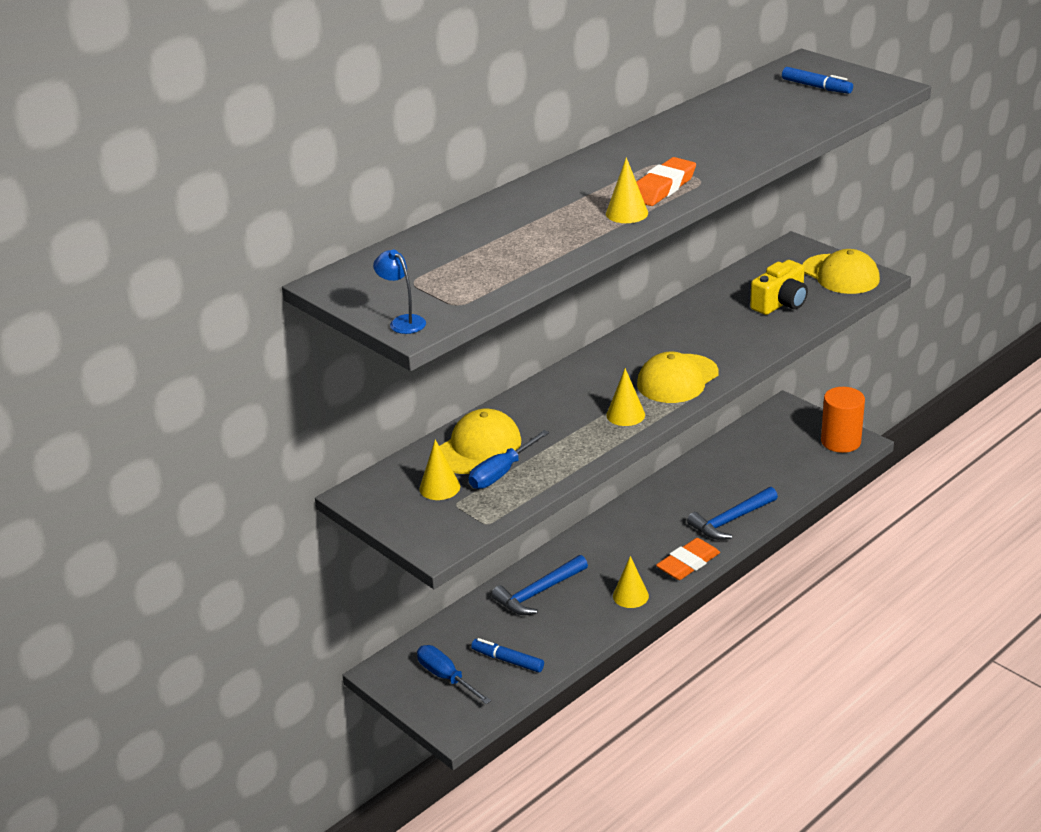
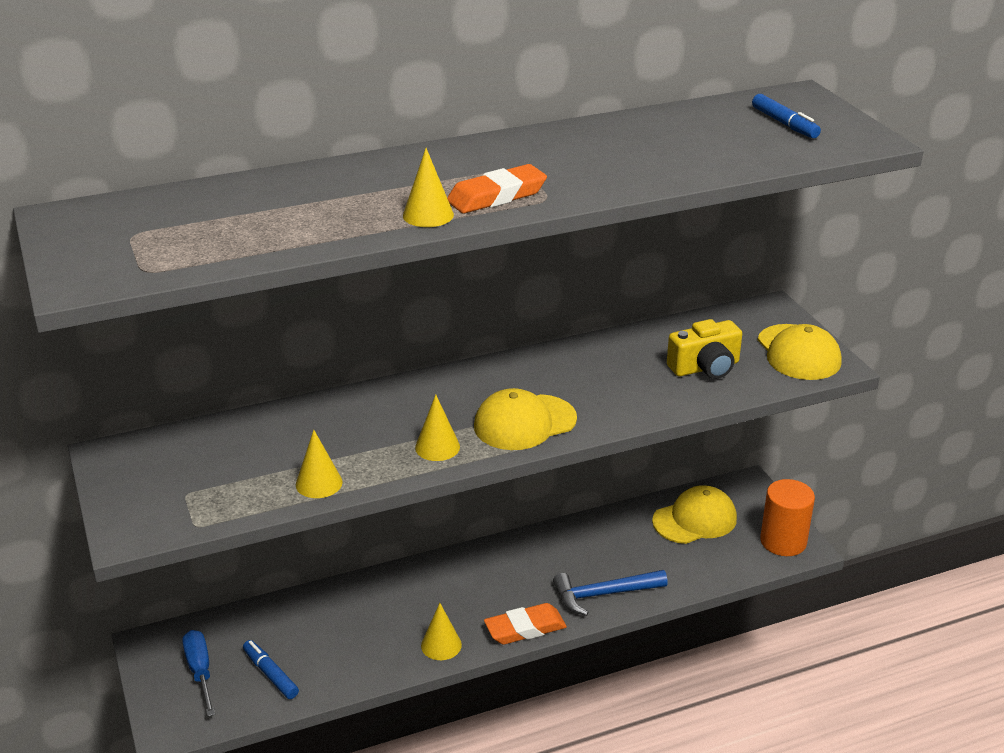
camera: 20 degrees right, 0 degrees up
(403, 322) = (72, 275): blue lamp -> none
(439, 487) = (187, 471): yellow cone -> yellow cone (319, 483)
(478, 447) = (261, 439): yellow cap -> yellow cap (695, 519)
(501, 473) = (259, 474): blue screwdriver -> none
(538, 593) = (353, 610): blue hammer -> none

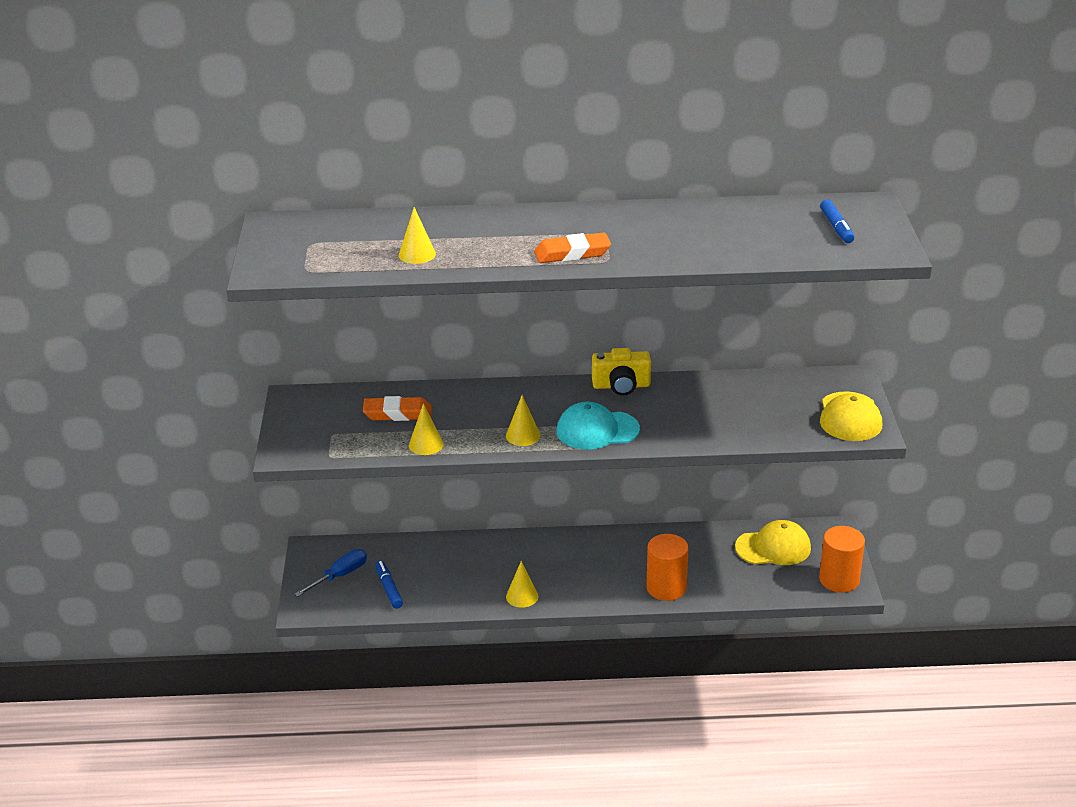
camera: 20 degrees right, 0 degrees up
(200, 671) = (340, 575): blue screwdriver -> blue screwdriver turned 45 degrees clockwise
(428, 215) = (514, 260): yellow cone -> yellow cone (417, 254)
(524, 423) = (597, 430): yellow cap -> turquoise cap
(525, 628) = (591, 599): orange eraser -> orange eraser (397, 413)
(603, 594) = (666, 588): blue hammer -> orange cylinder
(705, 367) = (764, 415): yellow camera -> yellow camera (621, 386)

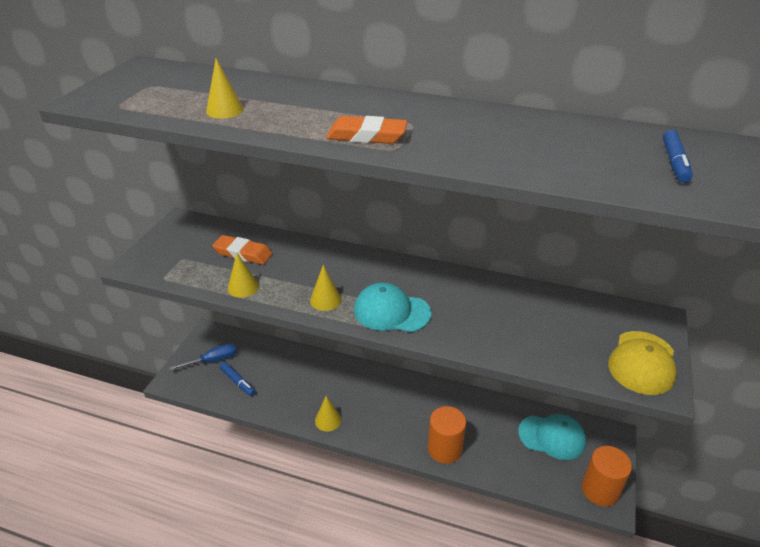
camera: 20 degrees right, 5 degrees up
(389, 588) = (238, 382): blue marker -> blue marker turned 135 degrees clockwise
(621, 386) = (437, 273): yellow camera -> none
(773, 547) = (552, 437): yellow cap -> turquoise cap

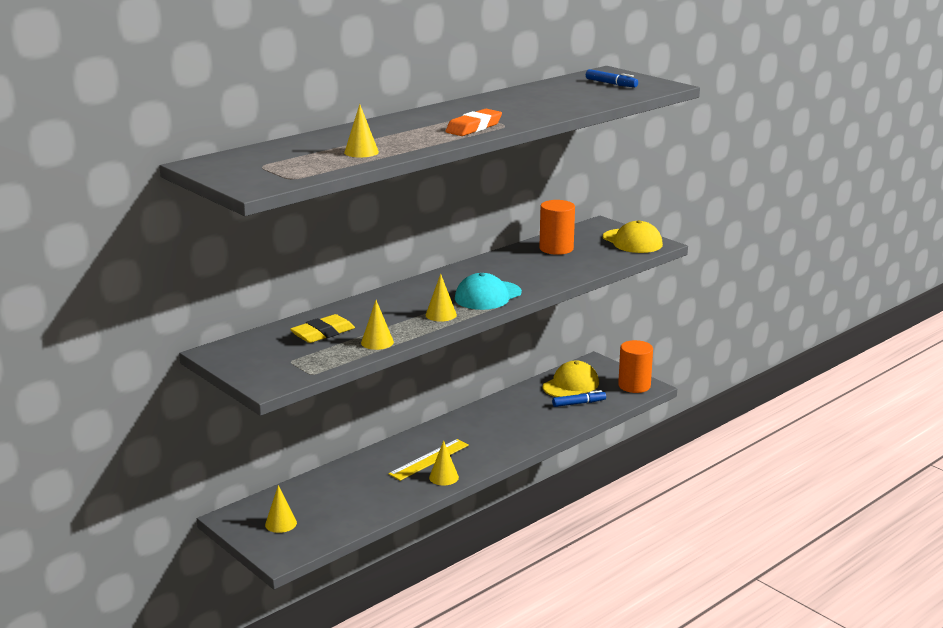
camera: 60 degrees left, 15 degrees down
(213, 360) = (281, 523): blue screwdriver -> yellow cone
(238, 382) = (334, 515): blue marker -> blue marker (579, 403)
(243, 253) = (323, 333): orange eraser -> yellow eraser
(349, 398) = (429, 459): none -> yellow ruler
(444, 449) = (535, 432): orange cylinder -> orange cylinder (556, 248)
(552, 437) = (571, 385): turquoise cap -> yellow cap

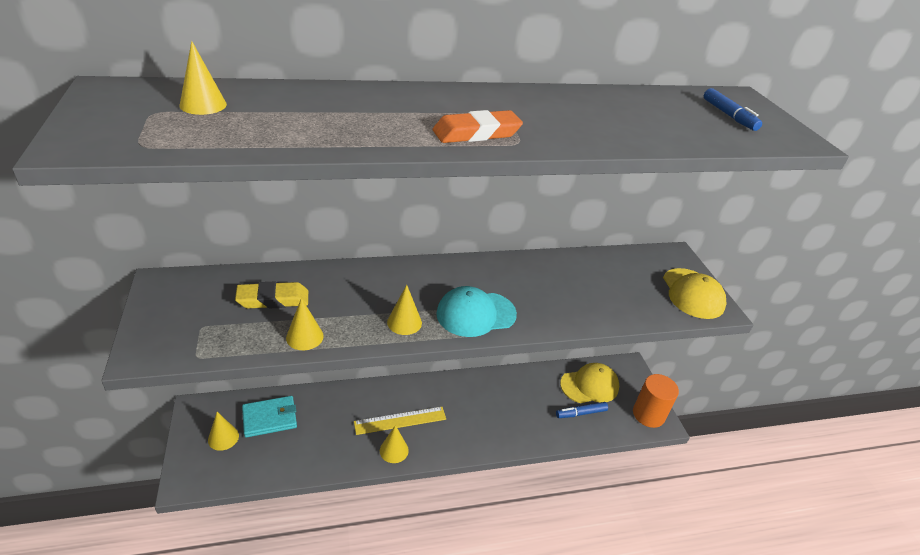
camera: 25 degrees right, 15 degrees up
(309, 498) = (270, 418): none -> turquoise wallet
(361, 152) = (290, 129): yellow cone -> yellow cone (203, 105)
(556, 248) = (603, 272): orange cylinder -> none
(579, 403) = (581, 413): blue marker -> blue marker turned 150 degrees clockwise

